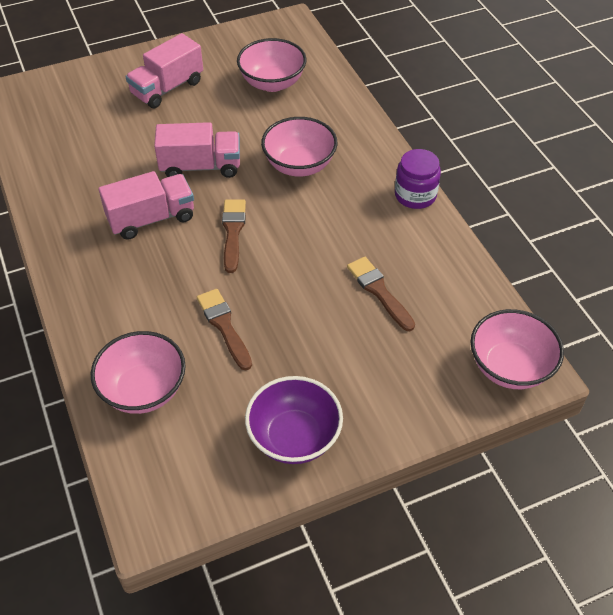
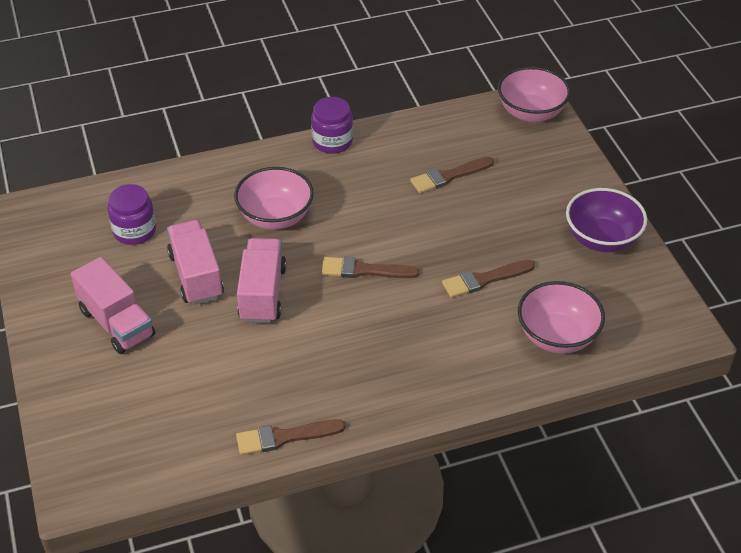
camera: 85 degrees left, 5 degrees down
(39, 196) = (285, 437): none -> brown brush
(151, 218) = (336, 334): pink truck -> pink truck (196, 276)
(272, 83) = (134, 231): pink bowl -> purple jar

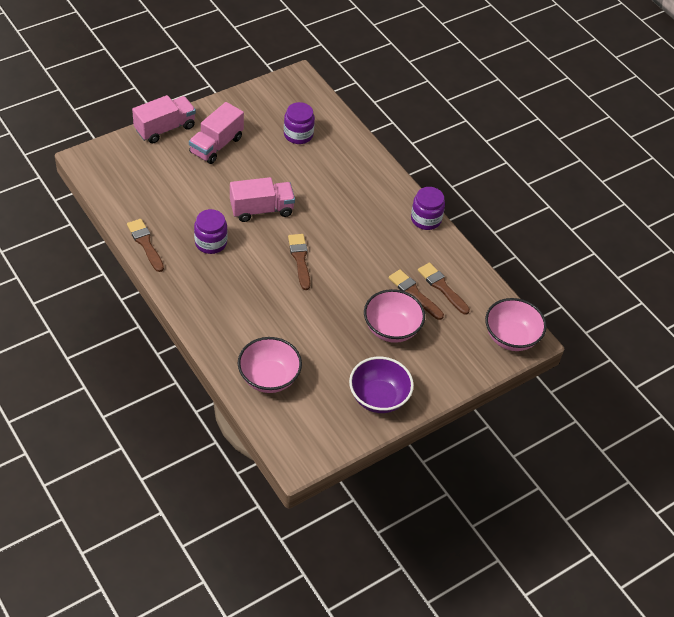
camera: 70 degrees right, 5 degrees up
(196, 276) = (267, 173): pink truck -> pink truck (165, 128)
(275, 217) = (336, 202): pink bowl -> pink bowl (391, 329)
(306, 359) = (211, 242): none -> purple jar
(484, 279) = (312, 328): brown brush -> brown brush (442, 287)

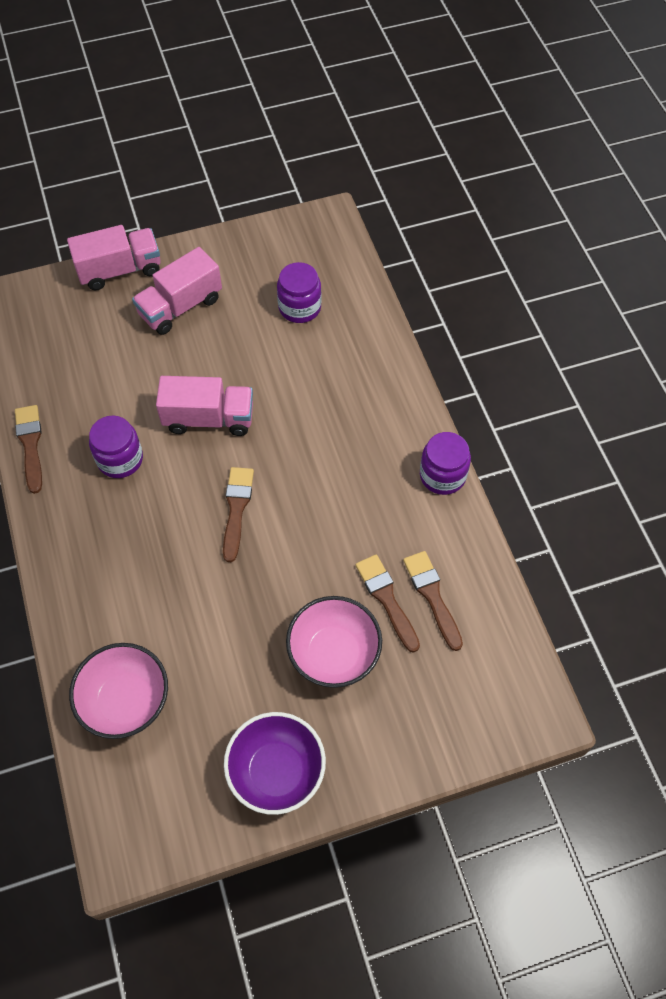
camera: 20 degrees right, 10 degrees up
(511, 337) = (514, 706): pink bowl -> none

